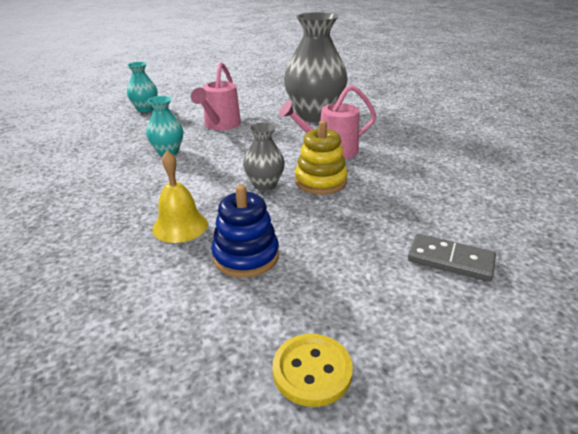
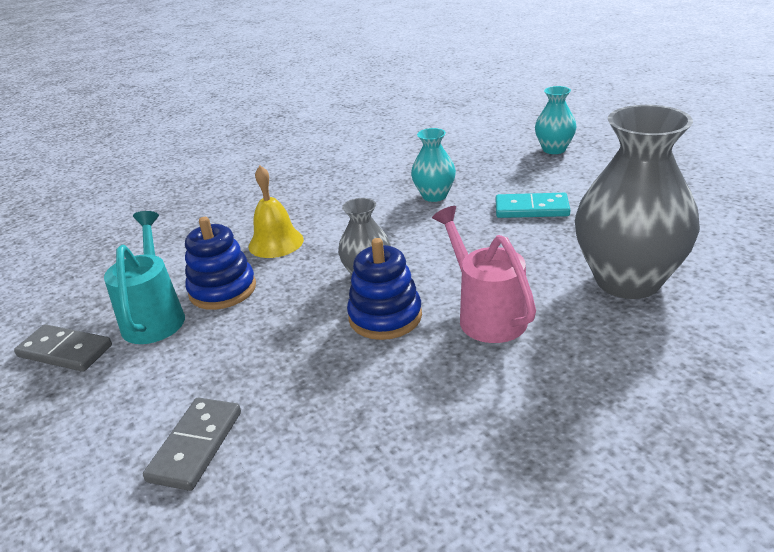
camera: 85 degrees right, 0 degrees up
(220, 125) = (531, 209): pink watering can -> turquoise domino
(272, 300) = (155, 316): none -> turquoise watering can
(312, 371) = (65, 351): yellow button -> grey domino
(320, 181) = (385, 317): yellow stacking toy -> blue stacking toy

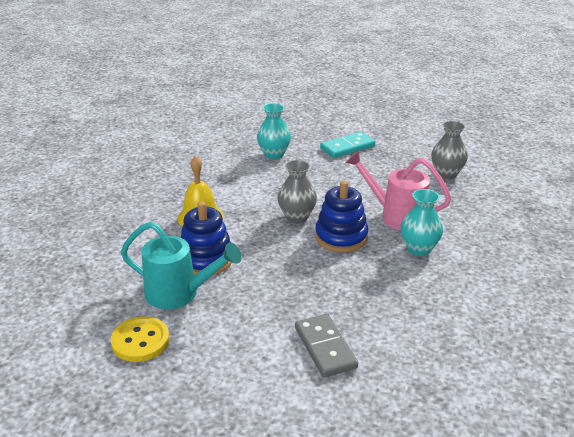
camera: 40 degrees left, 0 degrees up
(65, 351) = (140, 341): grey domino -> yellow button
(155, 316) = (179, 294): turquoise watering can -> turquoise watering can turned 150 degrees clockwise
(554, 149) = (314, 105): turquoise vase -> turquoise vase (419, 249)
(627, 280) = (446, 174): grey vase -> grey vase, size x0.50

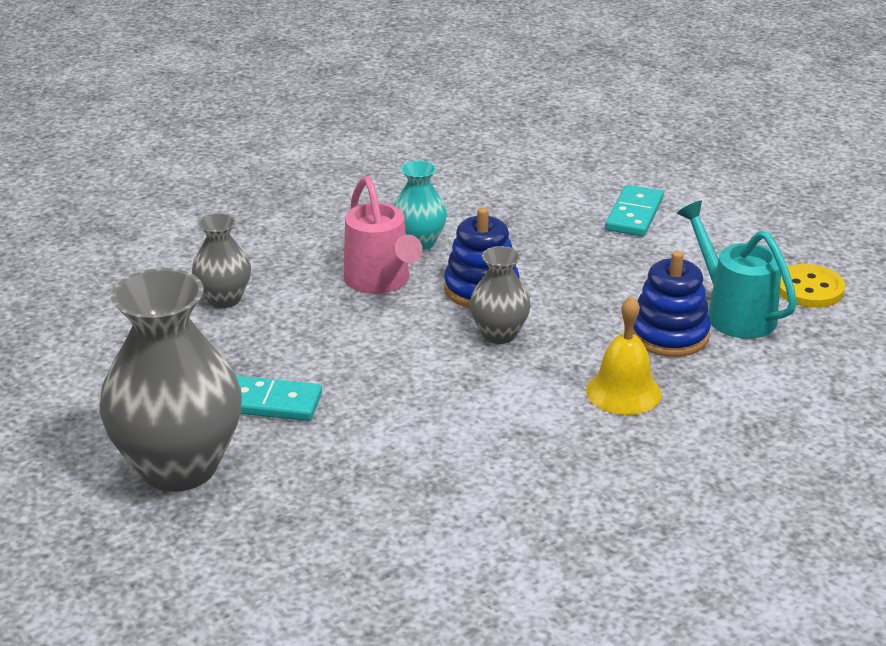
camera: 140 degrees left, 0 degrees up
(274, 154) = (395, 446): turquoise vase -> none
(325, 347) = (634, 214): grey domino -> turquoise domino
(340, 118) = (179, 467): none -> grey vase

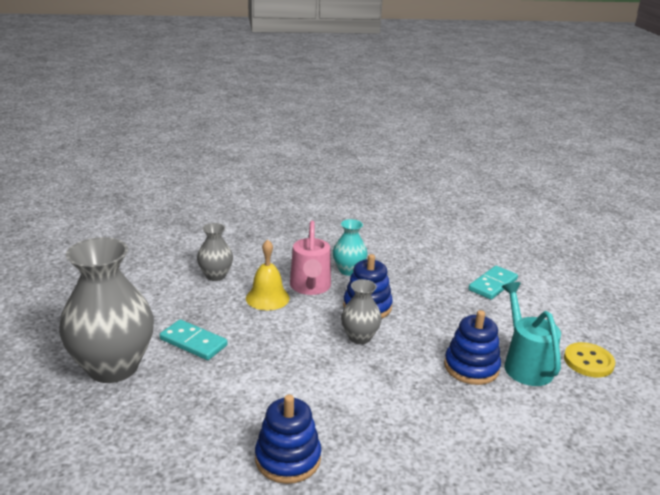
camera: 20 degrees right, 5 degrees down
(510, 509) = (288, 458): none -> blue stacking toy
(623, 392) = (416, 398): yellow bell -> yellow bell (267, 298)

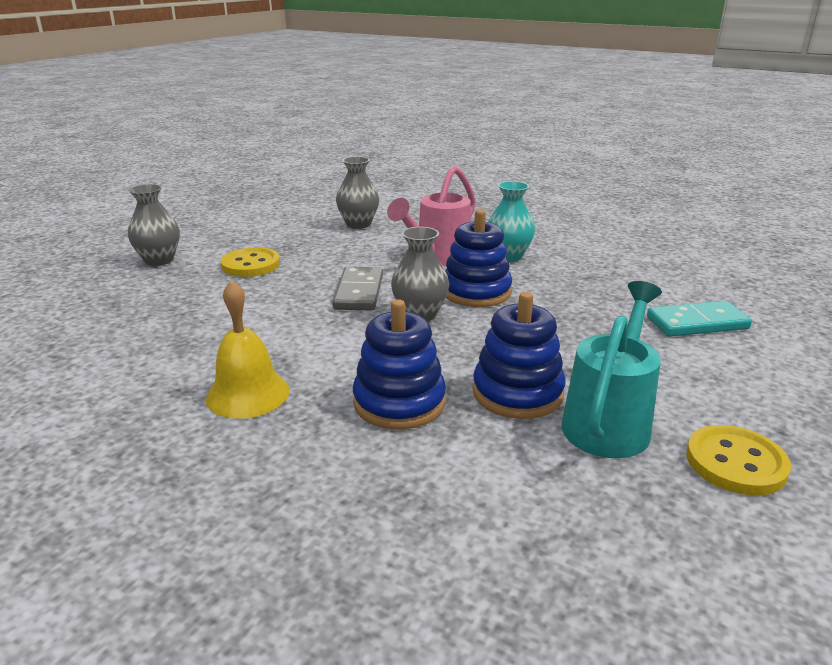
camera: 40 degrees right, 0 degrees up
(113, 367) = (159, 260): grey vase -> grey vase, size x0.50
(193, 342) = (251, 265): turquoise domino -> yellow button
(267, 298) = (378, 253): yellow bell -> yellow bell (248, 394)
(288, 458) = (163, 384): blue stacking toy -> blue stacking toy (399, 402)
(301, 335) = (359, 292): none -> grey domino

